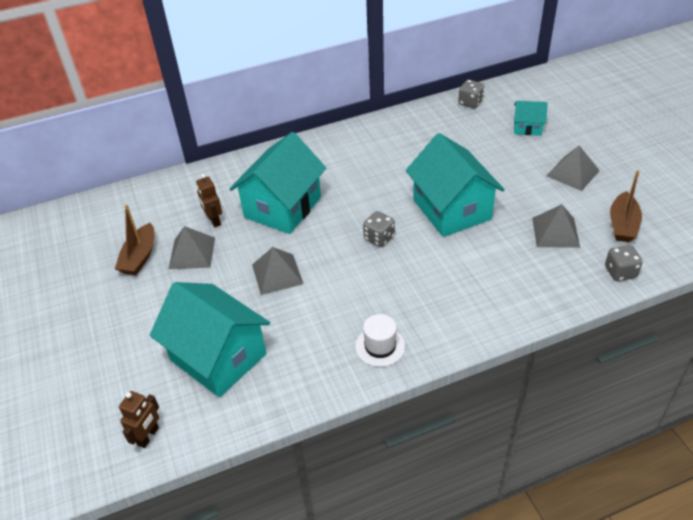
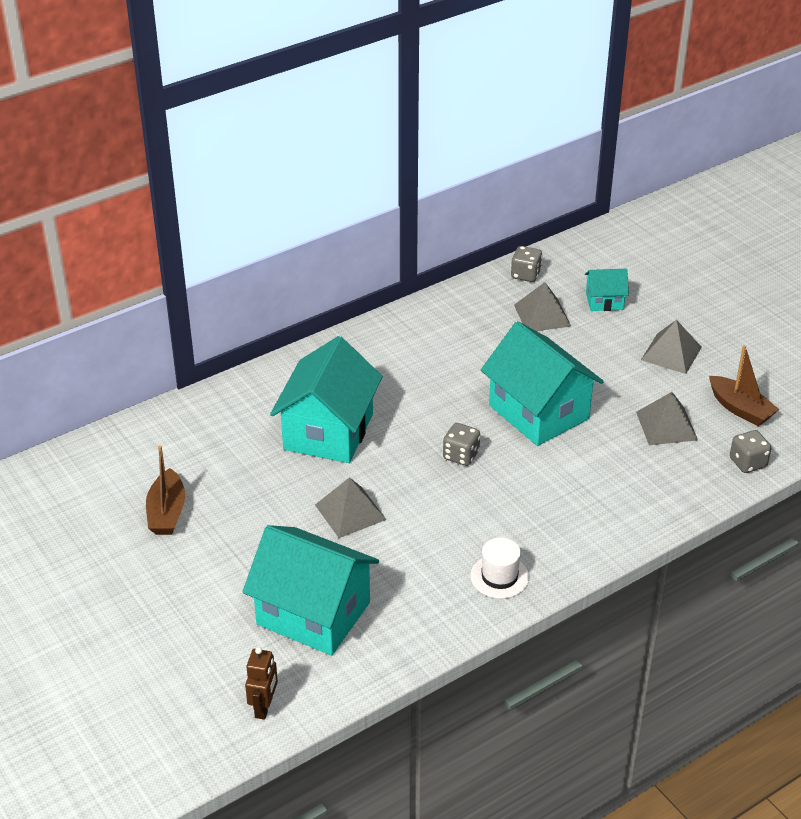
camera: 15 degrees left, 5 degrees down
(192, 253) = (233, 500): grey pyramid -> grey pyramid (542, 315)
(214, 220) = (245, 457): brown robot -> none
(622, 225) = (740, 409): brown boat -> brown boat turned 45 degrees counterclockwise

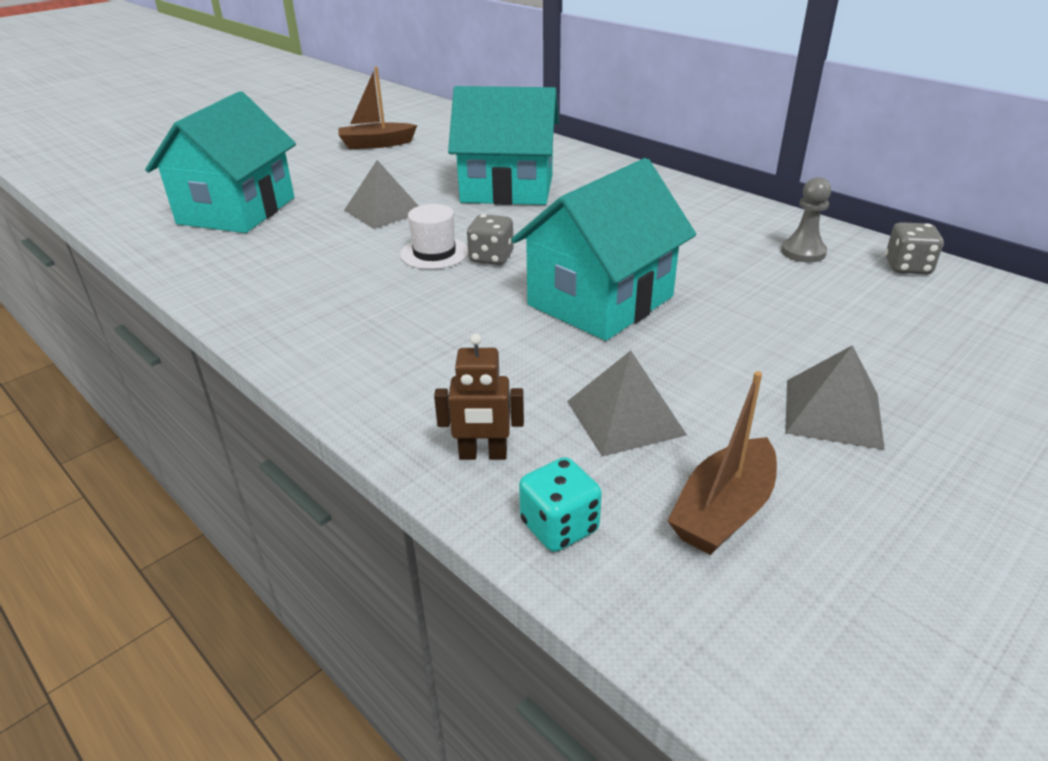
camera: 80 degrees right, 5 degrees down
(264, 707) = (122, 204): brown robot -> brown robot (483, 455)
(494, 309) = (803, 252): none -> grey pawn
(499, 576) = (274, 300): white hat -> white hat (434, 253)
(542, 315) = (823, 287): grey pyramid -> none
(604, 301) = (914, 335): turquoise house -> none
(748, 463) = (559, 527): grey dice -> turquoise dice

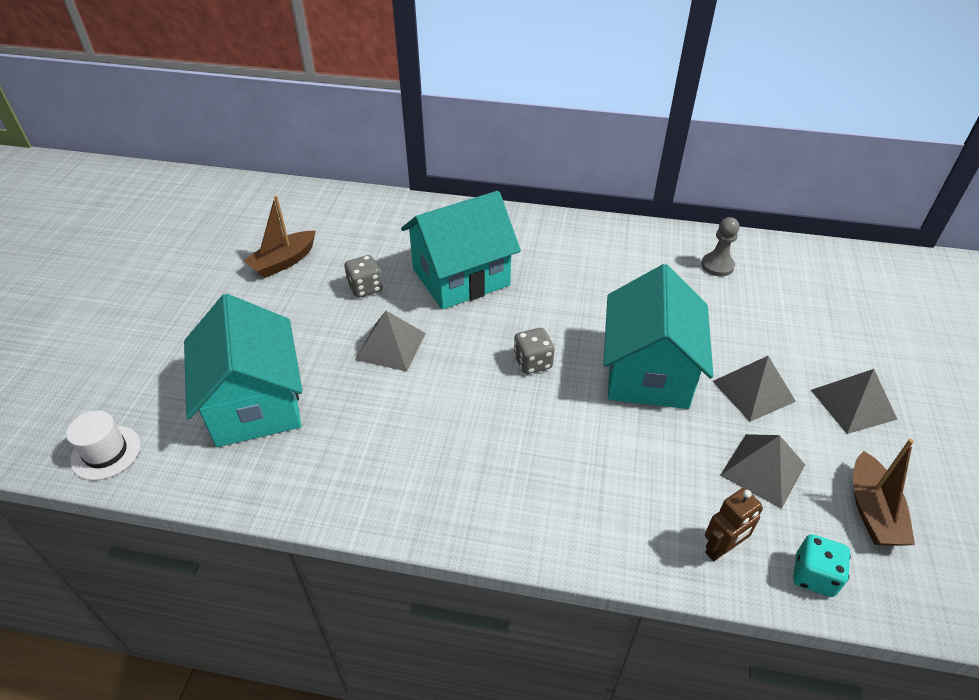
camera: 35 degrees left, 10 degrees up
(434, 253) = (486, 377): white hat -> white hat (106, 452)
(706, 355) = (753, 391): none -> grey pyramid
(907, 267) = (782, 255): grey dice -> grey dice (365, 288)

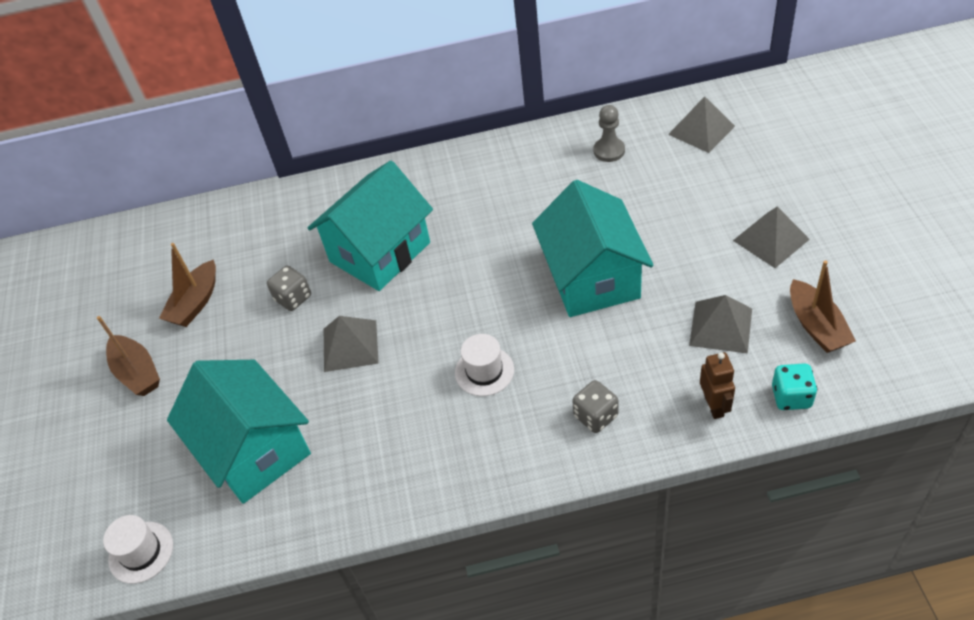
camera: 15 degrees left, 5 degrees up
(202, 299) = (137, 373): none -> brown boat
(500, 417) = (484, 371): none -> white hat
(533, 362) = (488, 309): grey dice -> grey dice (595, 416)
(721, 549) = (714, 406): brown robot -> brown robot turned 45 degrees counterclockwise
(753, 391) = (687, 260): grey pyramid -> grey pyramid (701, 130)

